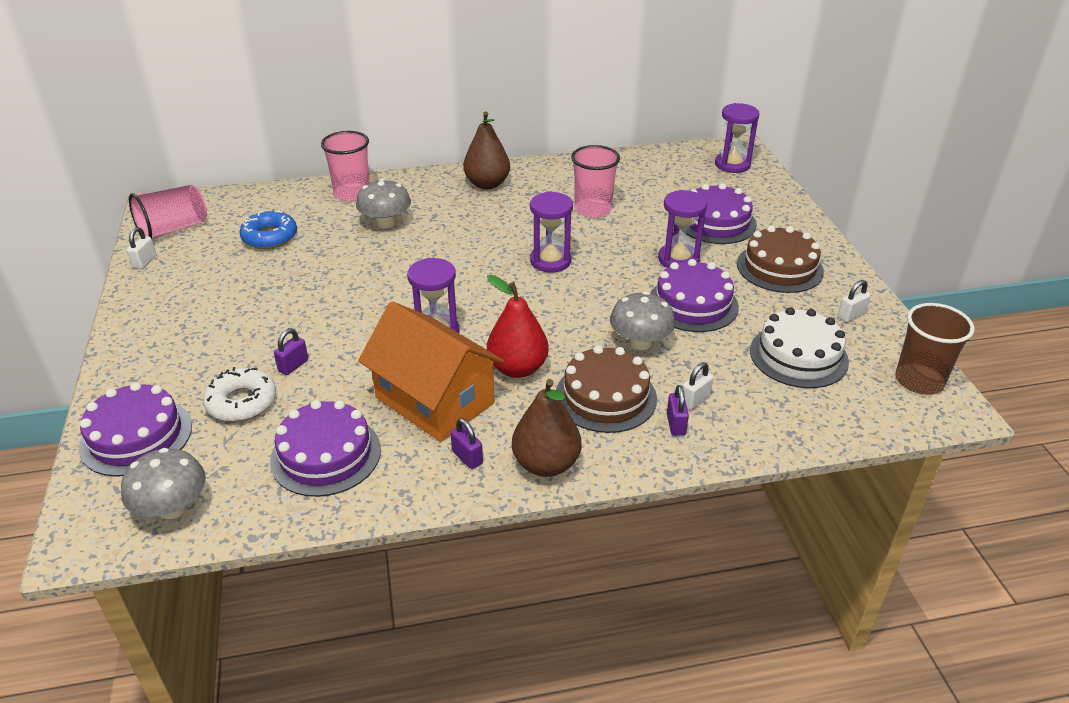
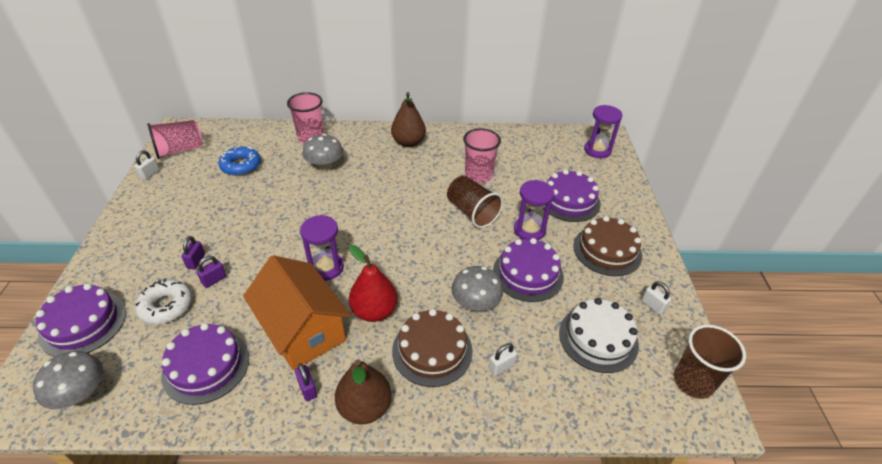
camera: 10 degrees right, 5 degrees up
(550, 261) = (432, 217): purple hourglass -> none
(600, 250) = (472, 212): none -> brown cup
(676, 424) = (478, 388): purple padlock -> purple padlock (196, 261)
(851, 315) = (653, 306): white padlock -> white padlock turned 75 degrees clockwise

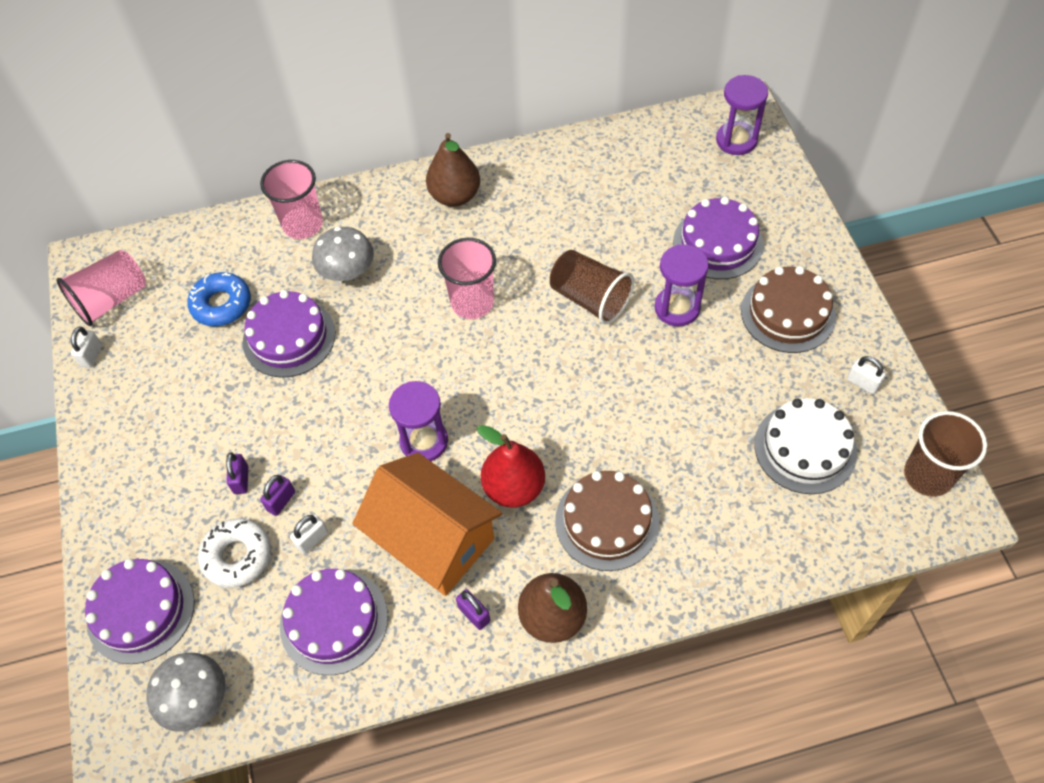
camera: 10 degrees left, 15 degrees up
(475, 303) = (639, 440): grey mushroom -> none
(478, 175) = (578, 231): pink cup -> pink cup (472, 302)
(501, 367) = (698, 519): white padlock -> white padlock (312, 539)
(528, 274) = (693, 378): purple cake -> purple cake (289, 337)

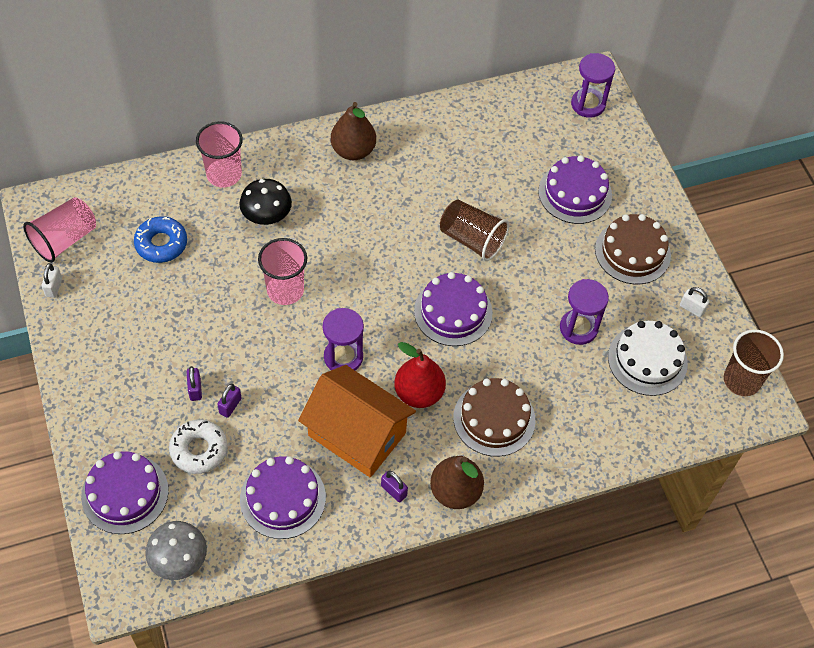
camera: 10 degrees left, 0 degrees up
(289, 337) = (222, 272): purple cake -> purple cake (453, 312)
(312, 539) = (259, 436): white padlock -> none
(347, 271) = (266, 215): grey mushroom -> black mushroom
(472, 302) = (374, 242): pink cup -> pink cup (285, 290)
(677, 308) = (543, 247): purple hourglass -> purple hourglass (578, 328)

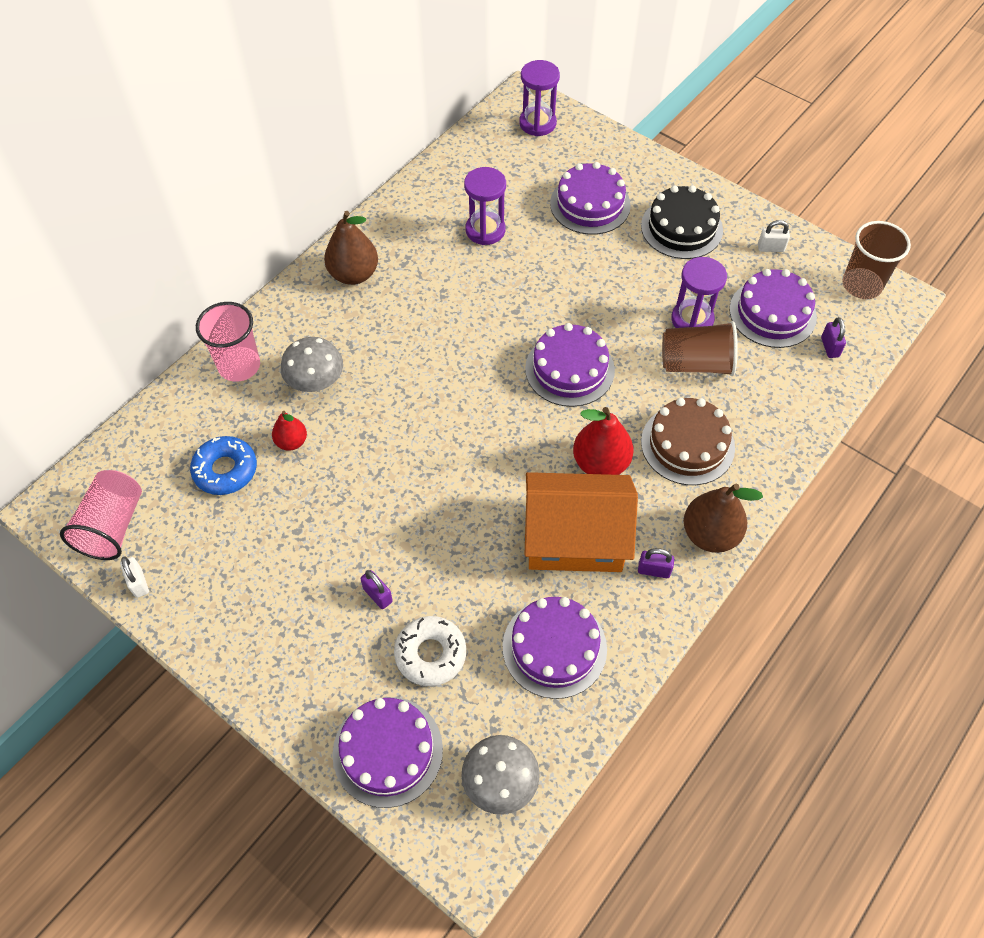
camera: 30 degrees left, 0 degrees up
(218, 250) = (291, 442): none -> red pear
(230, 406) = (427, 589): purple padlock -> purple padlock (829, 347)
(266, 215) = (315, 381): black mushroom -> grey mushroom
(285, 290) = (392, 442): pink cup -> none
(343, 357) = (501, 472): purple hourglass -> purple hourglass (485, 230)
(472, 239) = (532, 294): brown cup -> brown cup (696, 363)
(632, 252) = (681, 228): brown cake -> black cake
(647, 360) = (772, 313): white cake -> purple cake

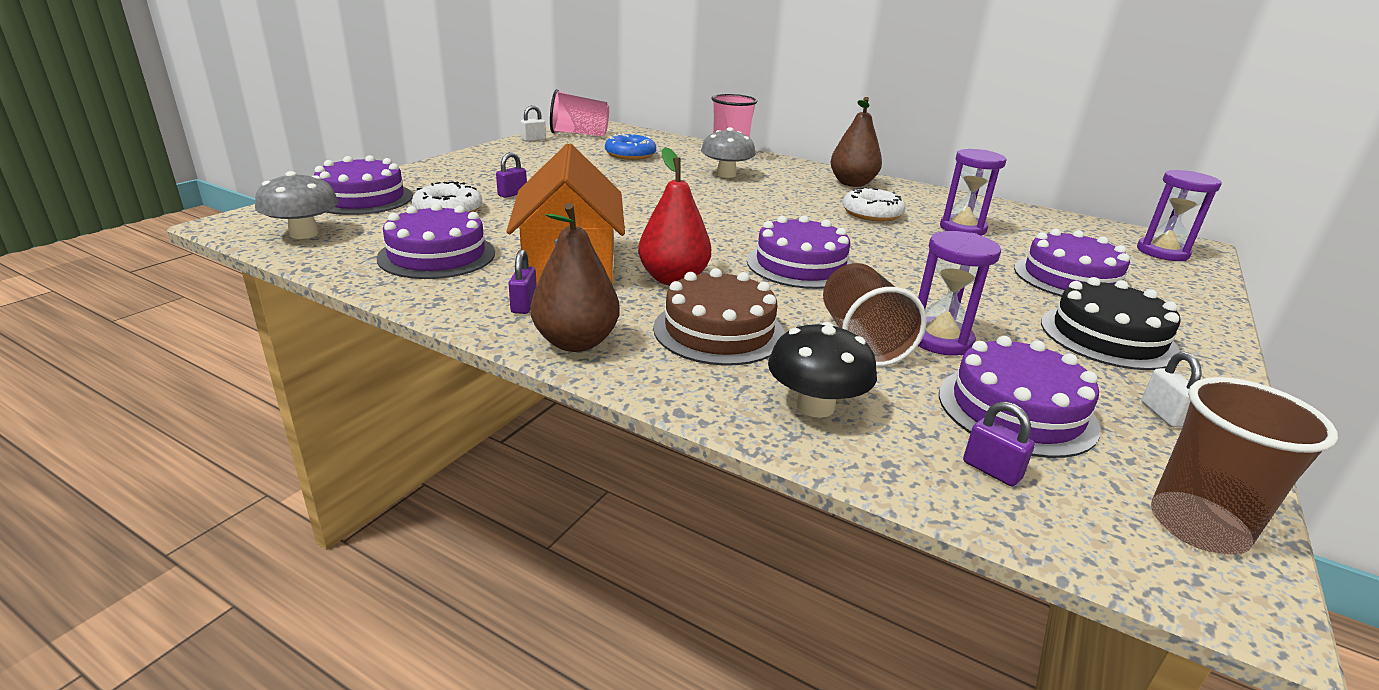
camera: 80 degrees right, 30 degrees down
(291, 442) = (662, 169): red pear -> none
(446, 284) = (872, 213): none -> white donut
(778, 409) = (815, 406): none -> black mushroom
(829, 347) = (991, 470): purple padlock -> purple padlock turned 60 degrees clockwise

